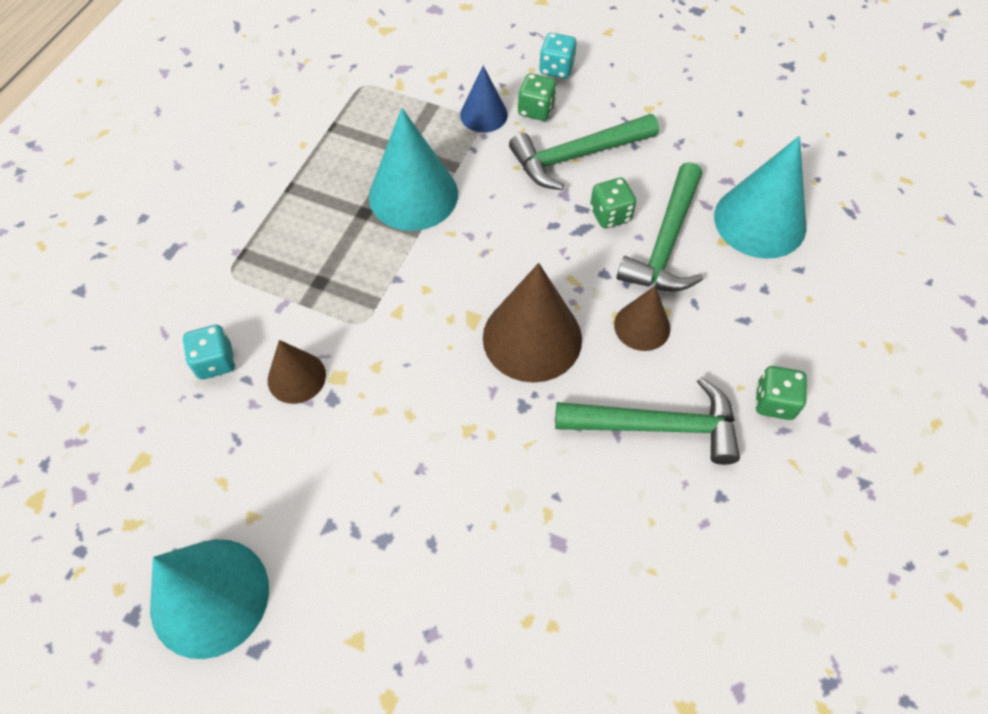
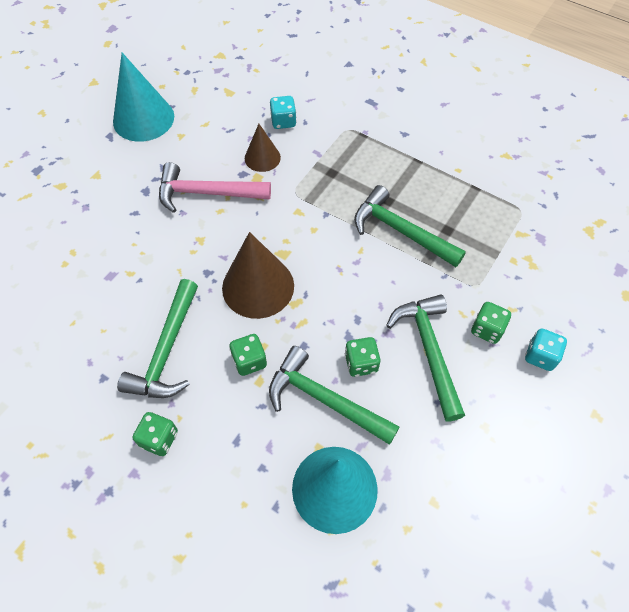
camera: 100 degrees right, 0 degrees up
(377, 442) = (206, 193): none -> pink hammer
(413, 195) = (400, 231): turquoise cone -> green hammer
(483, 114) = (483, 289): blue cone -> none
(642, 326) = (249, 361): brown cone -> green dice

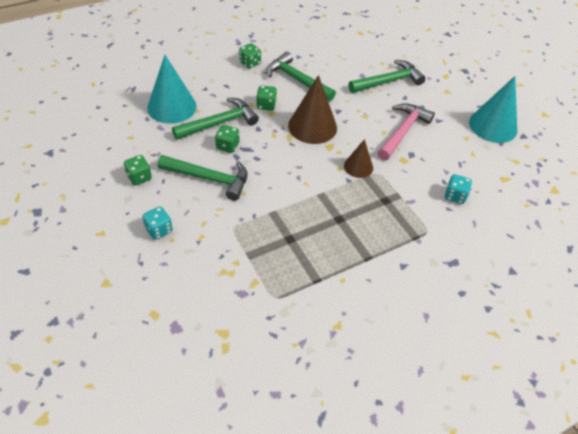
camera: 115 degrees right, 10 degrees down
(262, 158) = (421, 169): brown cone -> brown cone (358, 166)
(400, 231) = (307, 212): green hammer -> green hammer (388, 81)
(487, 329) = (199, 214): green dice -> green dice (139, 177)

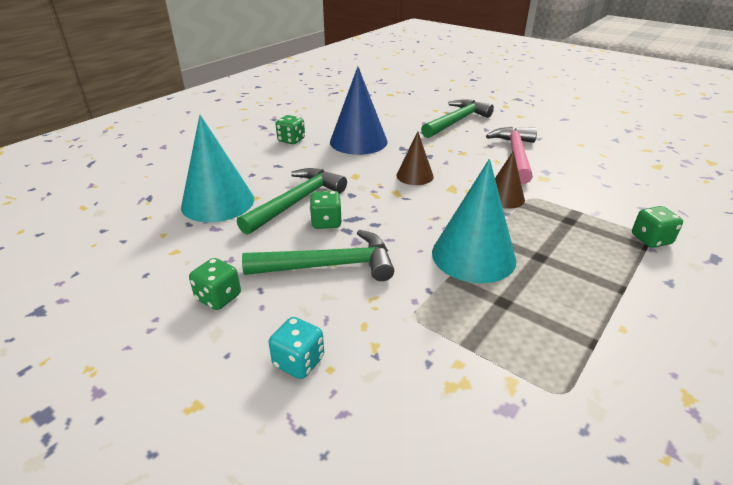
camera: 20 degrees left, 15 degrees down
(266, 105) = (342, 171): green dice -> green dice (651, 239)
(297, 80) = (358, 141): green hammer -> blue cone
(312, 126) = (414, 176): brown cone -> brown cone, size x0.57
(455, 196) = (633, 194): turquoise dice -> none
(493, 126) = (592, 130): turquoise cone -> turquoise cone (473, 256)

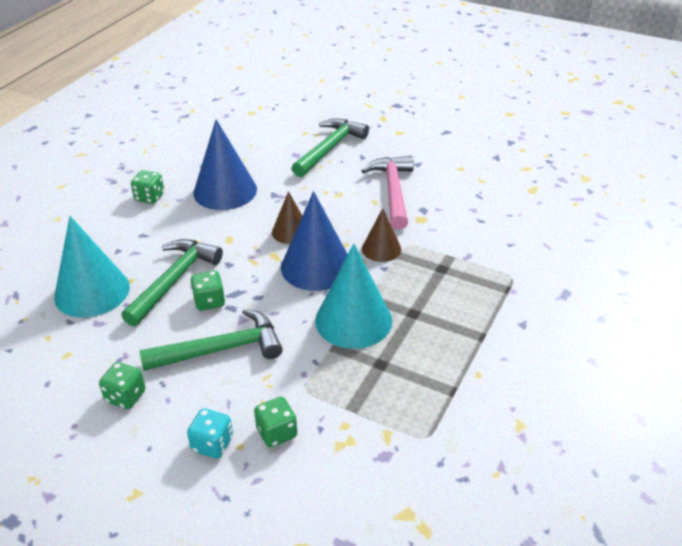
camera: 10 degrees left, 5 degrees up
(437, 205) = (316, 266): none -> blue cone
(651, 239) = (513, 281): green dice -> green dice (277, 433)

